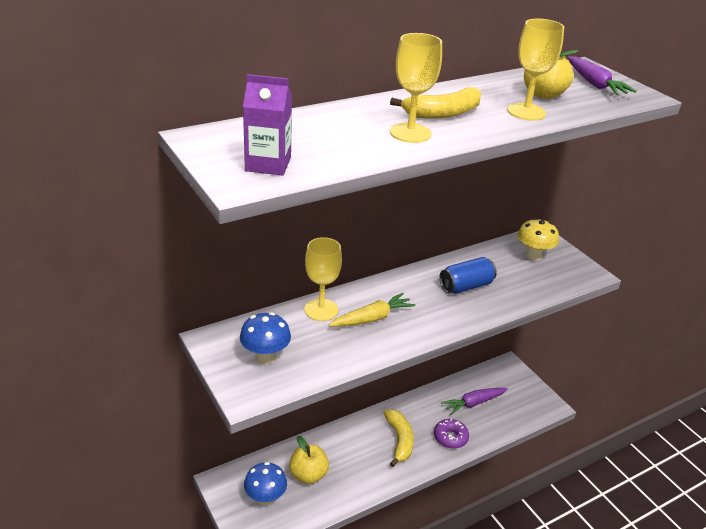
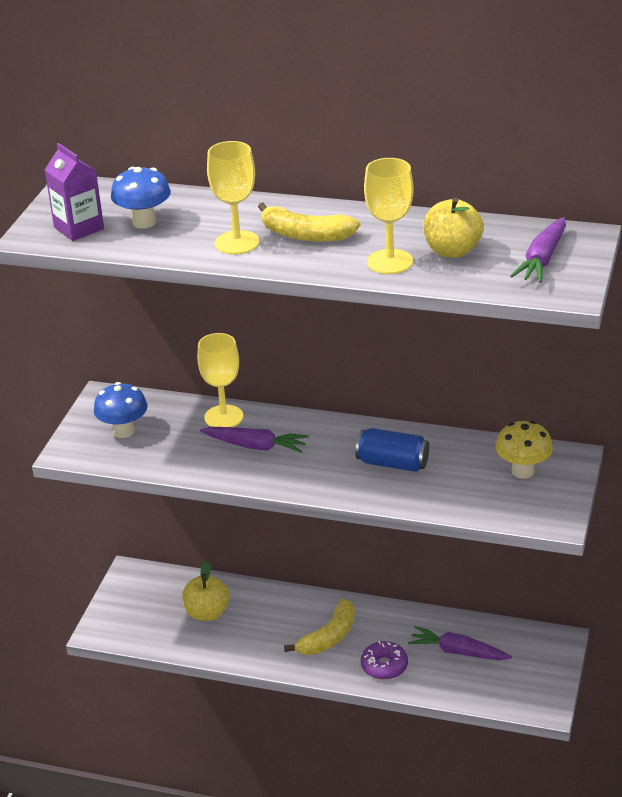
camera: 50 degrees right, 0 degrees up
(265, 498) = (149, 608): blue mushroom -> blue mushroom (144, 222)
(372, 318) = (255, 446): yellow carrot -> purple carrot

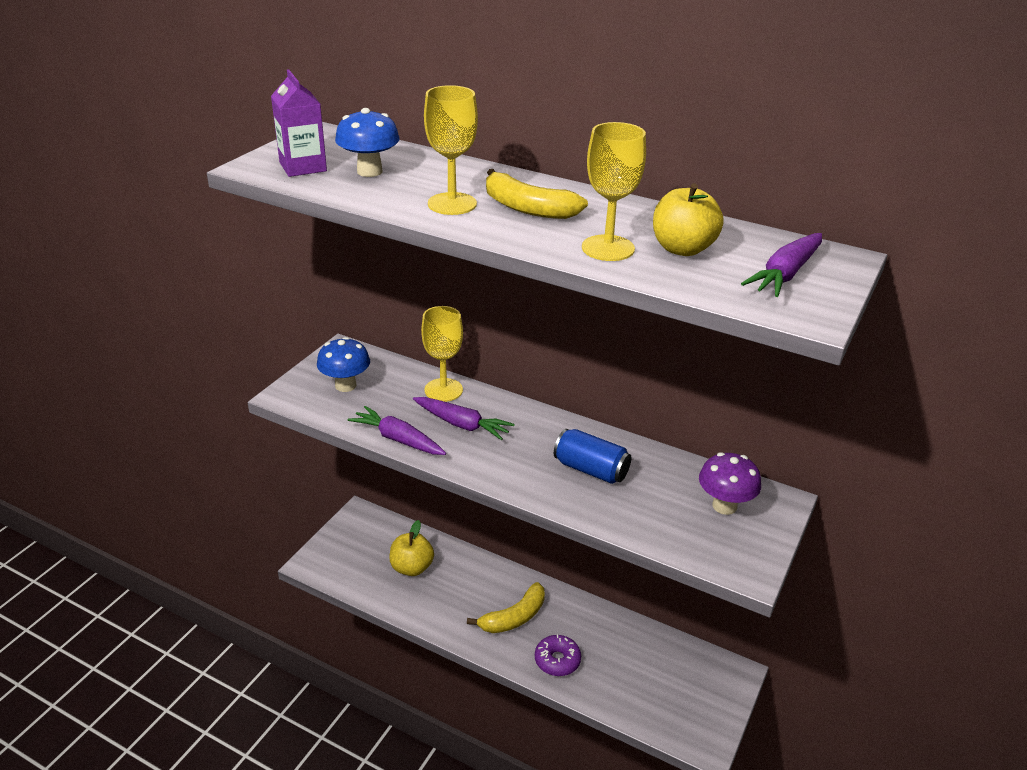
camera: 10 degrees right, 0 degrees up
(458, 652) = (632, 662): purple carrot -> purple carrot (398, 439)
(522, 471) = (724, 506): yellow mushroom -> purple mushroom

